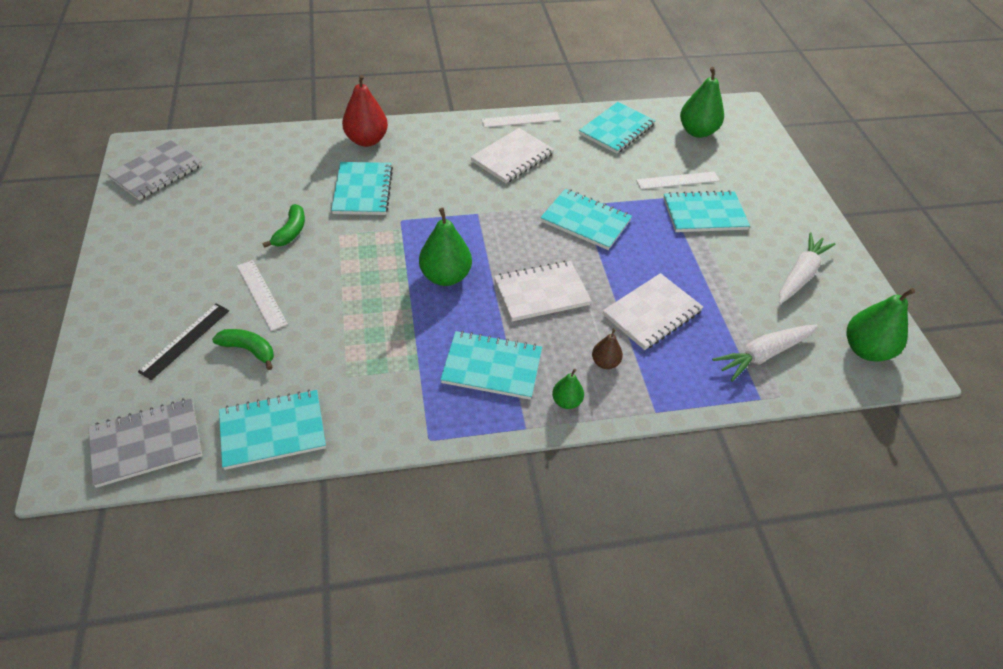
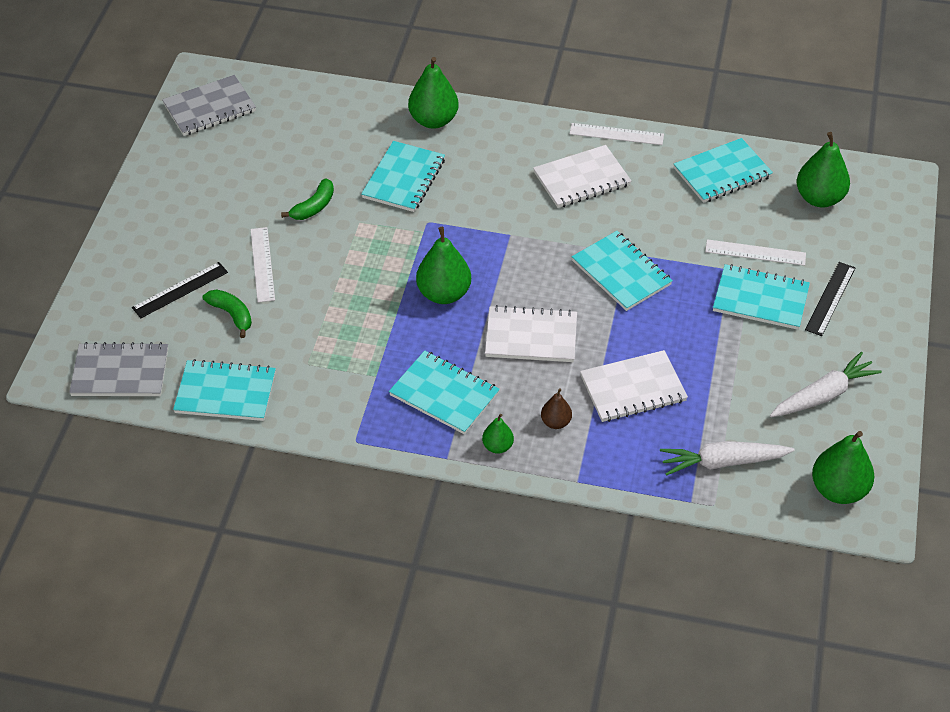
camera: 25 degrees right, 0 degrees up
(366, 140) = (433, 120): red pear -> green pear
(754, 200) = (830, 298): none -> black ruler

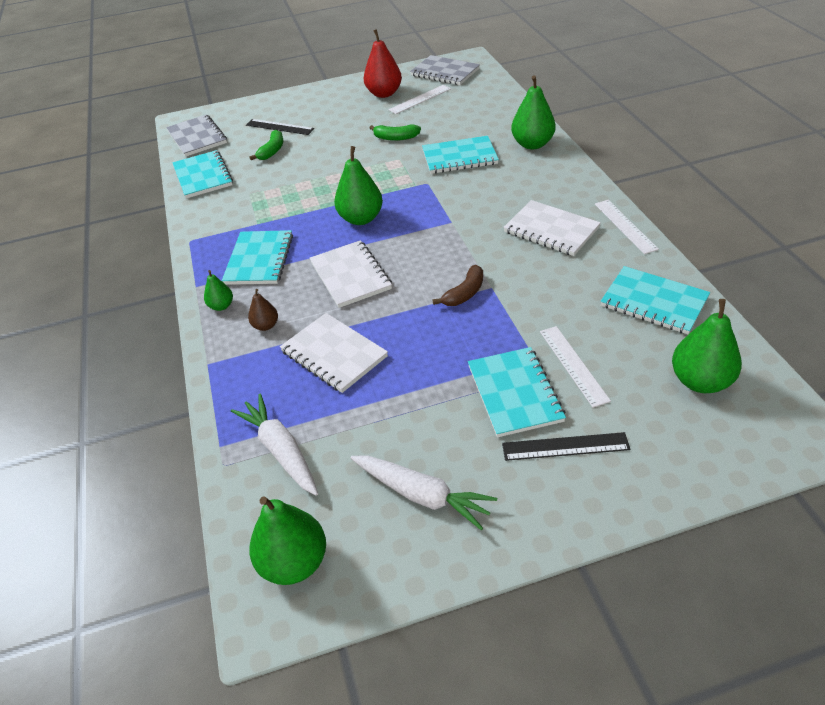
camera: 65 degrees right, 5 degrees down
(202, 175) = (384, 93): none -> red pear
(262, 264) = (325, 142): white ruler -> white ruler (420, 99)
(621, 273) = (464, 293): turquoise notebook -> brown banana

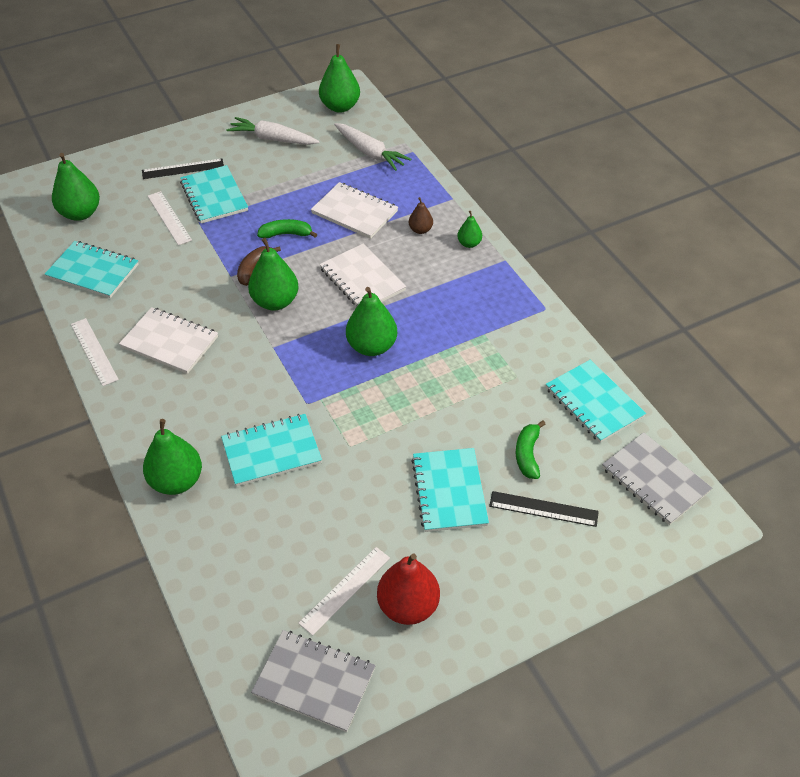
camera: 165 degrees right, 5 degrees up
(259, 259) = (459, 291): turquoise notebook -> turquoise notebook (449, 491)
(396, 138) = (363, 489): green banana -> green banana (286, 234)
(445, 260) = (275, 301): none -> green pear

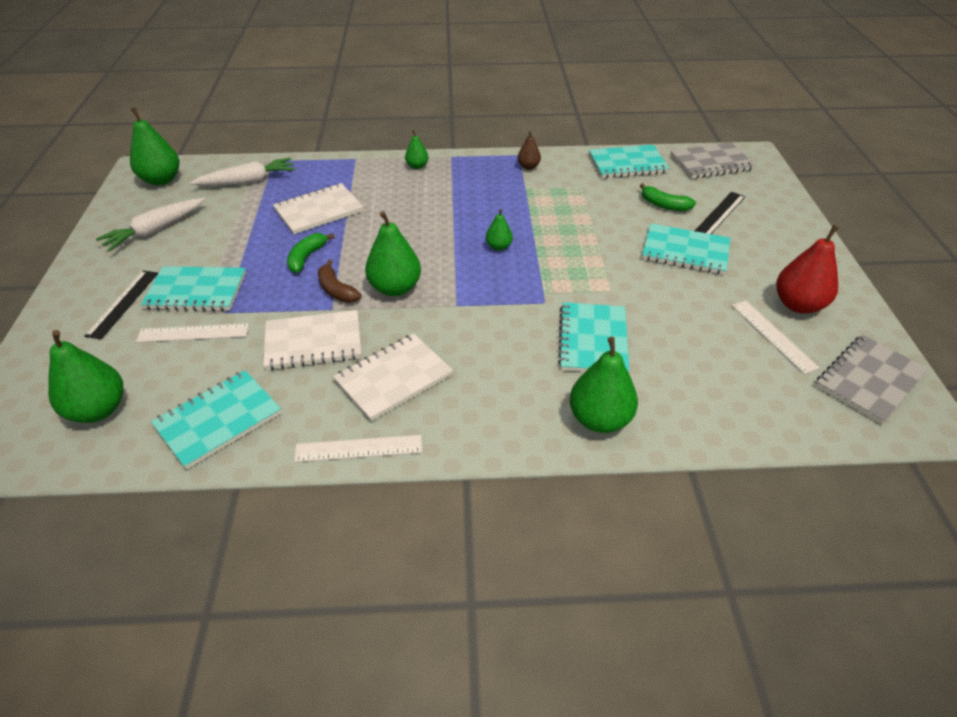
camera: 65 degrees left, 5 degrees down
(362, 279) = (411, 229): white notebook -> white notebook (313, 342)
(371, 346) = (498, 247): green pear -> green pear, size x0.53
(420, 230) = (377, 184): brown pear -> brown pear (528, 166)

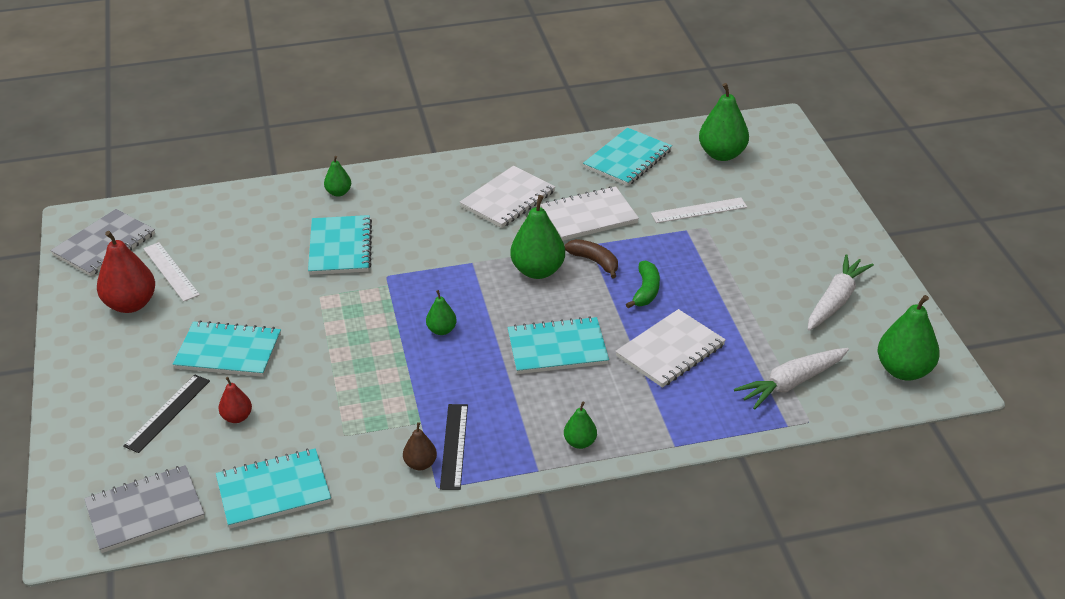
camera: 170 degrees right, 5 degrees down
(123, 303) = (786, 225): black ruler -> black ruler (454, 446)
(196, 291) = (729, 244): turquoise notebook -> turquoise notebook (557, 348)
(359, 448) = (515, 156): white ruler -> none
(599, 419) = (338, 193): green pear -> green pear, size x0.53
(664, 205) = (237, 417): green banana -> red pear

